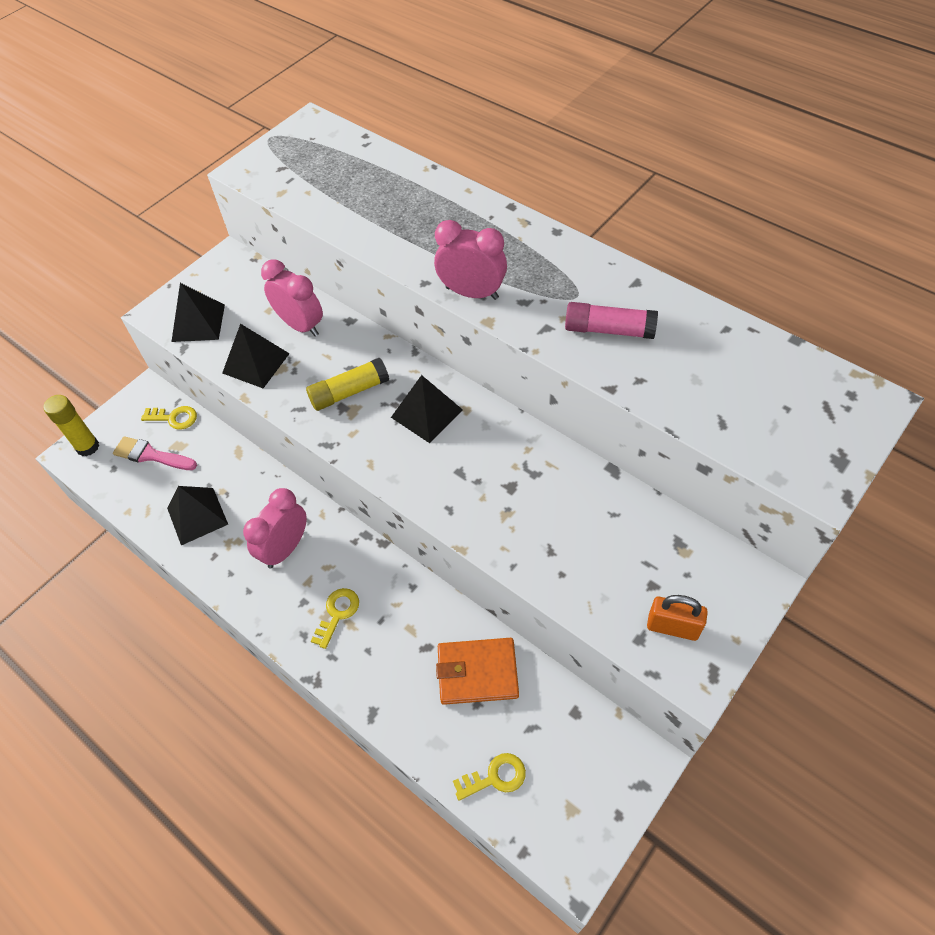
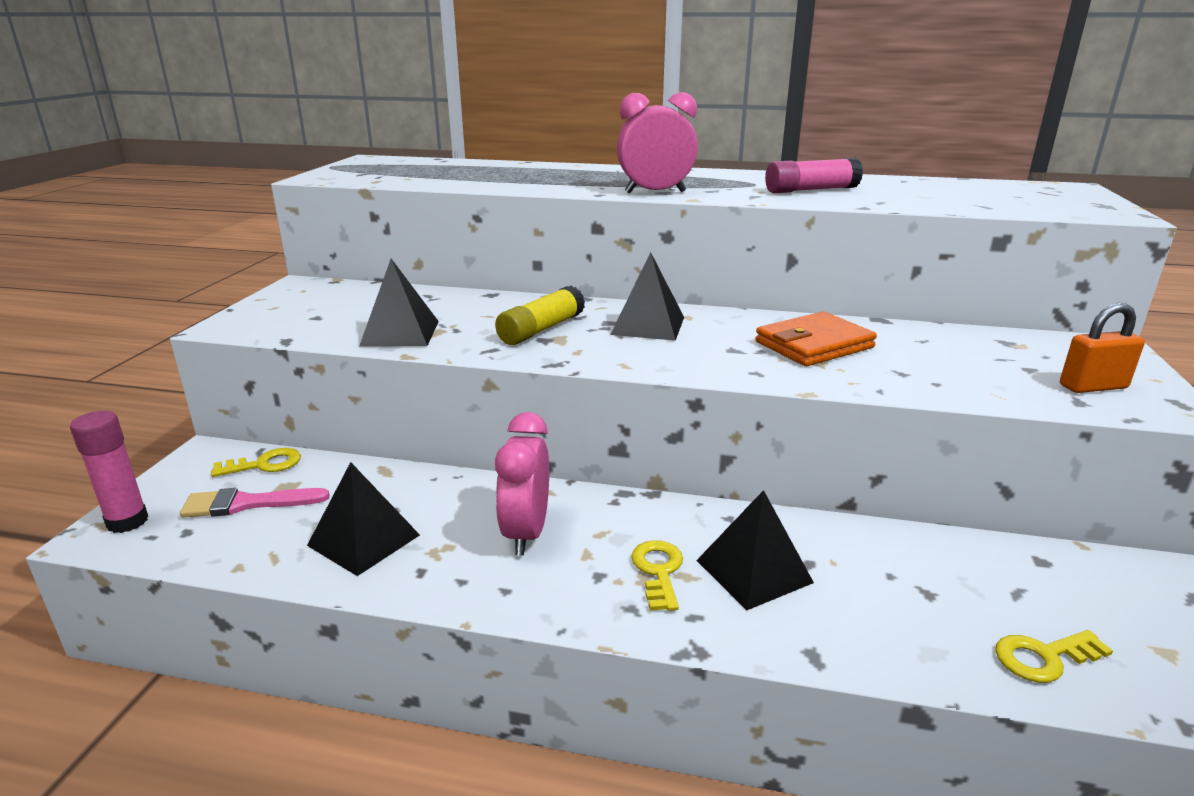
camera: 30 degrees left, 30 degrees down
(88, 447) = (127, 522): yellow glue stick -> pink glue stick
(198, 323) = (294, 323): black pyramid -> black pyramid (753, 571)
(300, 325) = (434, 305): pink clock -> none
(477, 672) = (894, 565): orange wallet -> orange wallet (814, 345)
(495, 777) = (1044, 657): yellow key -> yellow key turned 150 degrees counterclockwise

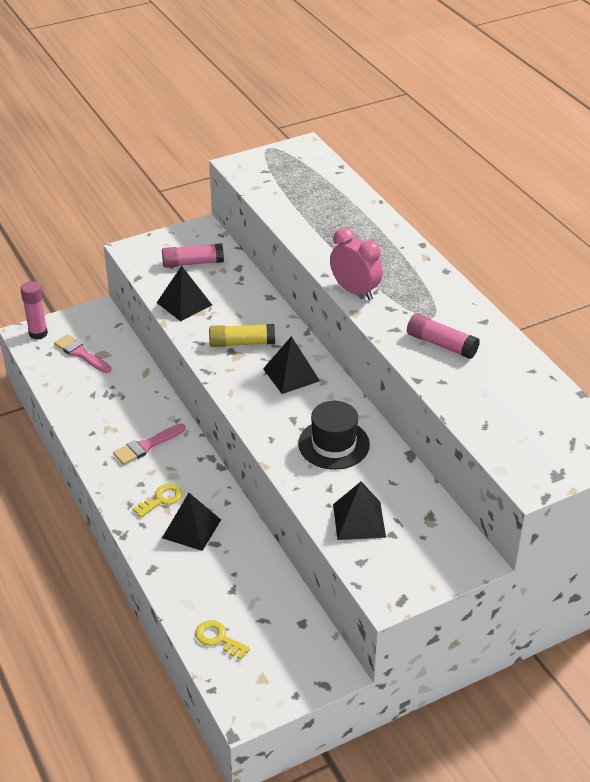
camera: 50 degrees right, 15 degrees up
(264, 464) = (110, 334): yellow key -> none
(342, 306) = (192, 263): none -> pink glue stick
(363, 540) = (93, 403): black pyramid -> black pyramid (359, 520)
(526, 533) = (146, 446): pink clock -> pink brush
(814, 345) = (334, 444): orange wallet -> black hat
(1093, 387) = (390, 563): orange padlock -> none

